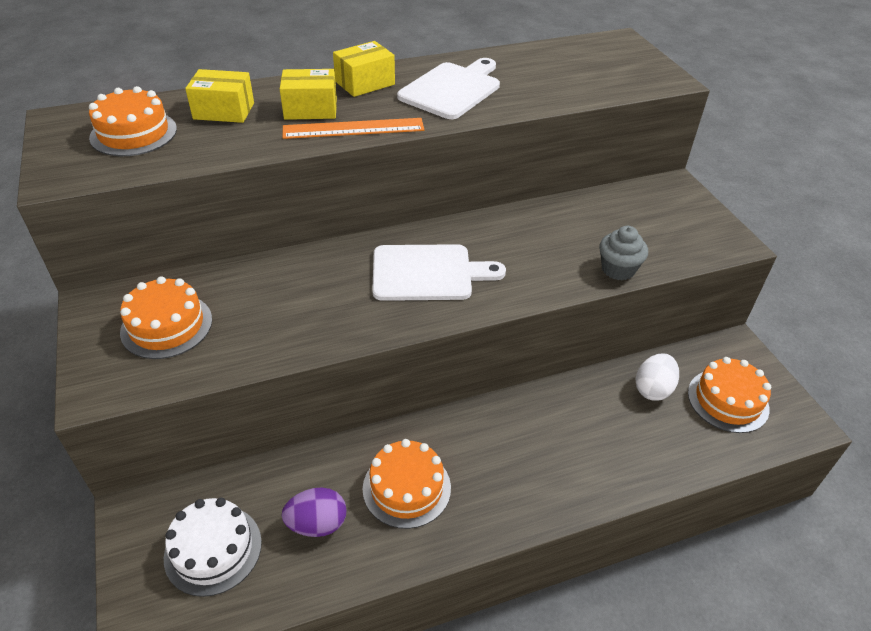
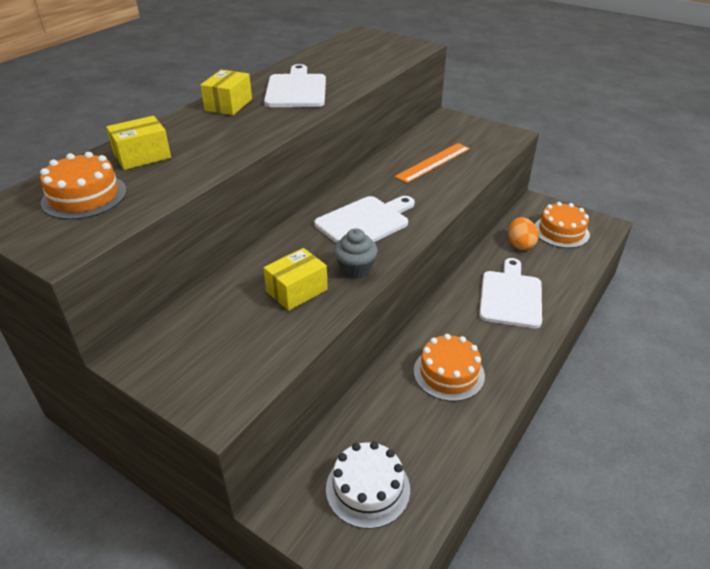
camera: 35 degrees left, 5 degrees down
(166, 325) = (218, 340): orange cake -> none
(310, 109) = (212, 132): yellow box -> yellow box (297, 290)
(317, 524) = (418, 428): purple egg -> none
(353, 128) = (262, 133): orange ruler -> orange ruler (433, 162)
(570, 444) = (511, 296): none -> white cutting board
(618, 269) = (471, 172): grey cupcake -> grey cupcake (355, 269)
(653, 389) = (520, 245): white egg -> orange egg

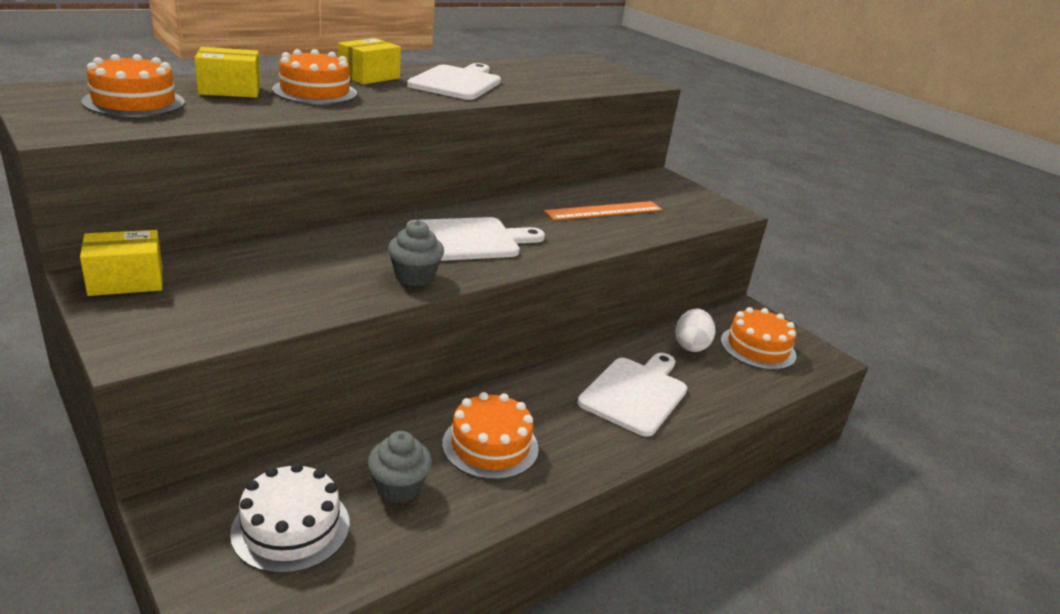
camera: 15 degrees right, 10 degrees down
(206, 136) = (315, 91): none -> orange cake
(297, 290) = (328, 276): yellow box -> yellow box (126, 281)
(414, 429) = (398, 487): none -> grey cupcake
(520, 245) = (691, 346): orange egg -> white egg

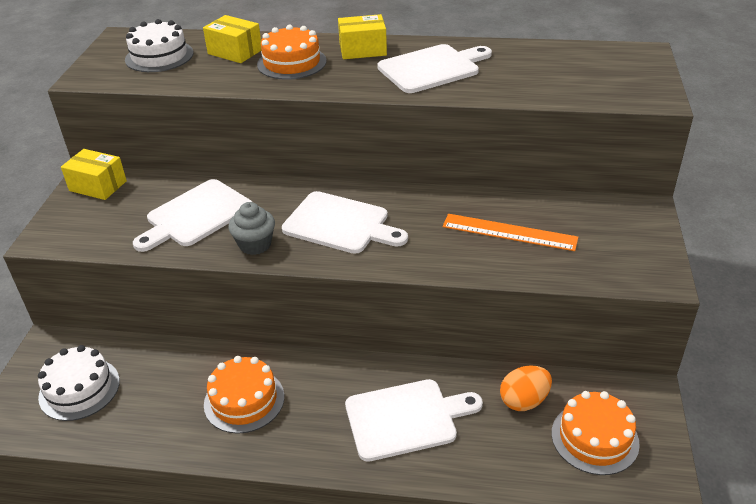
camera: 50 degrees right, 10 degrees up
(134, 102) = (159, 56): orange cake -> white cake
(309, 272) = (196, 215): none -> white cutting board
(398, 487) = (157, 397): grey cupcake -> none
(691, 346) = (524, 401): white egg -> orange egg

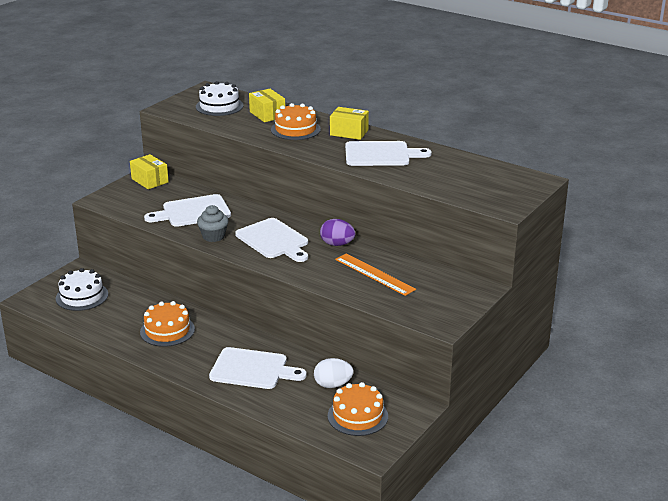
camera: 25 degrees right, 10 degrees down
(424, 204) = (337, 244): none -> purple egg
(524, 401) = (333, 385): orange egg -> white egg

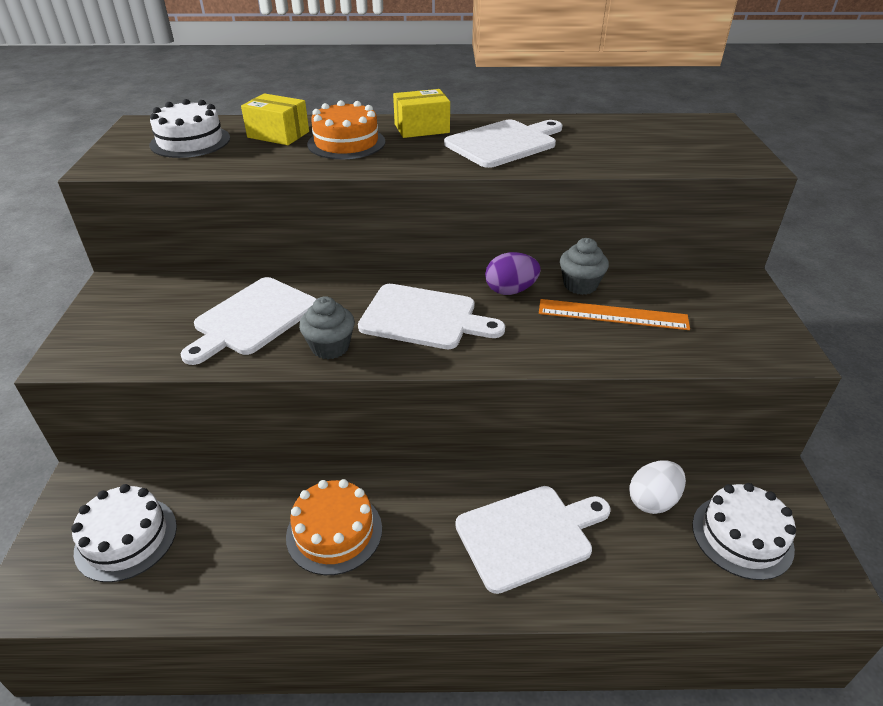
camera: 35 degrees left, 10 degrees up
(150, 180) = (128, 293): yellow box -> none
(357, 416) = (742, 536): orange cake -> white cake
(380, 255) = (580, 285): none -> grey cupcake

